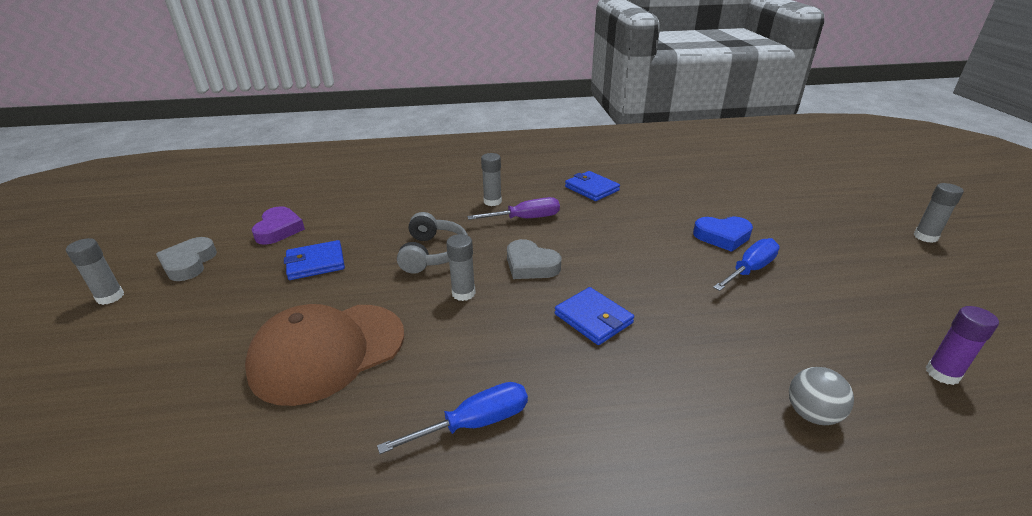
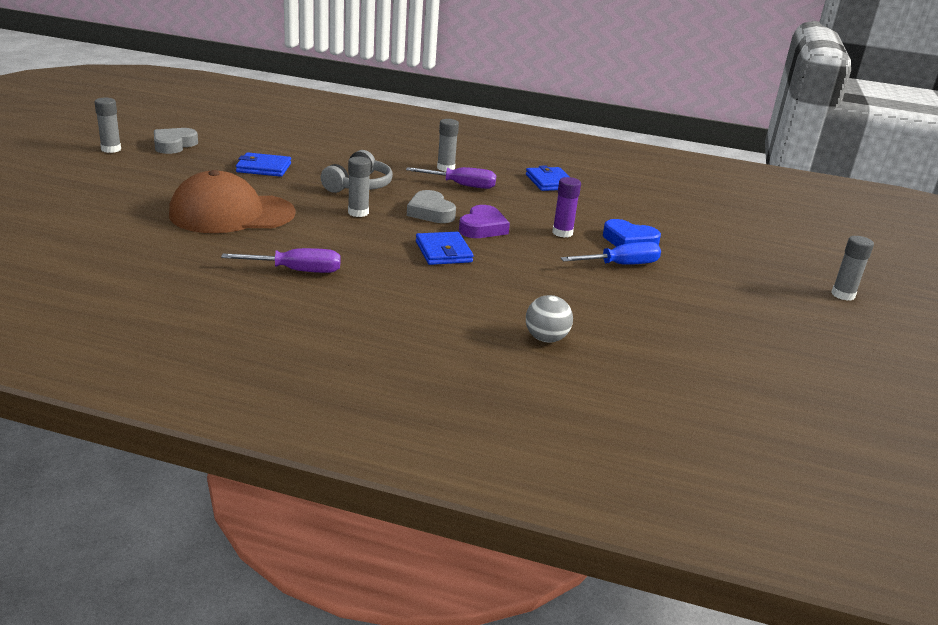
camera: 20 degrees right, 5 degrees down
(279, 229) = (253, 142): purple heart -> purple heart (482, 228)
(474, 423) = (297, 271): blue screwdriver -> purple screwdriver
(942, 374) = (693, 357): purple glue stick -> purple glue stick (562, 233)

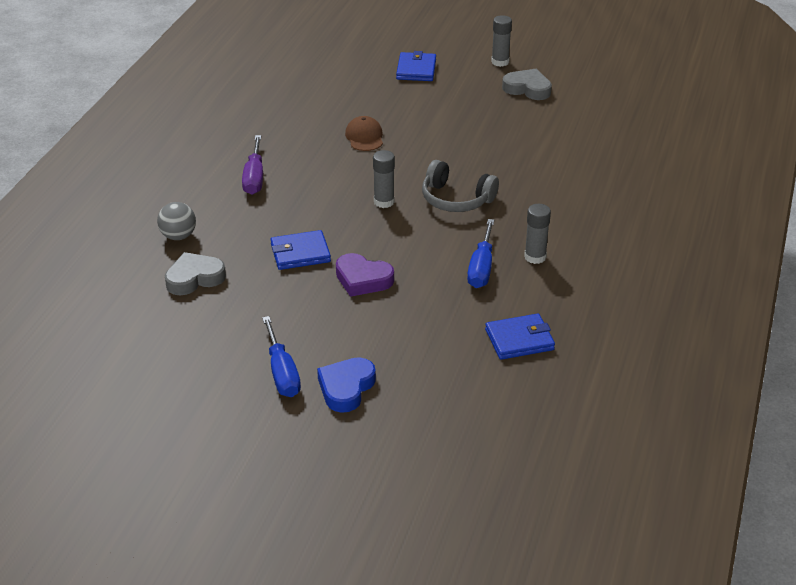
camera: 95 degrees right, 10 degrees up
(232, 214) = (364, 137): brown cap -> brown cap, size x0.46
(264, 168) = (484, 142): blue wallet -> blue wallet (416, 69)
(430, 212) = (396, 245): grey heart -> grey heart (194, 278)
(461, 185) = (481, 268): purple screwdriver -> blue screwdriver
(546, 339) = (133, 306): grey ball -> grey ball (178, 236)
(562, 233) = (360, 336): purple glue stick -> none
(843, 295) = (214, 559): grey glue stick -> none

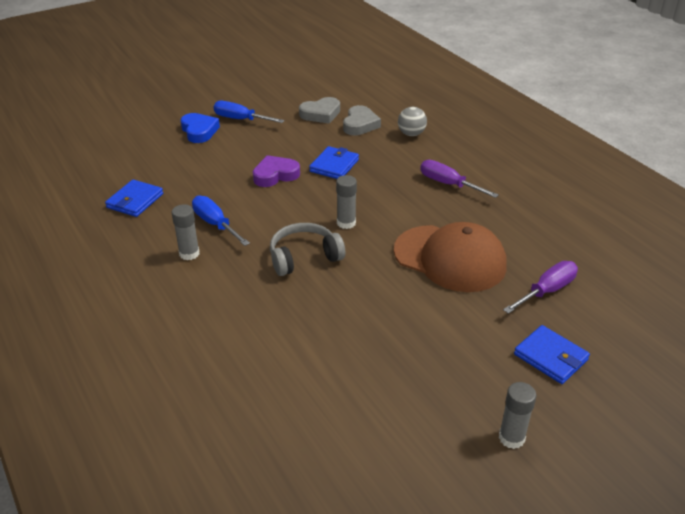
camera: 130 degrees right, 0 degrees up
(349, 89) = (546, 291): none -> purple screwdriver
(364, 137) = (450, 258): brown cap -> brown cap, size x2.16
(527, 89) = (428, 419): grey heart -> grey heart (321, 114)

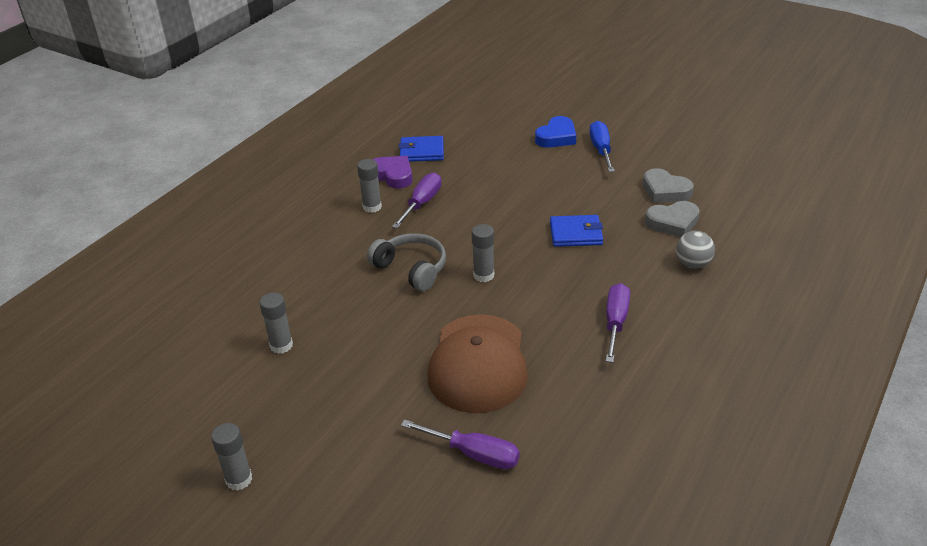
camera: 65 degrees right, 0 degrees up
(215, 224) = (422, 203): blue screwdriver -> purple screwdriver
(275, 175) = (525, 205): purple heart -> purple heart (392, 175)
(347, 366) = (281, 345): none -> grey glue stick
(551, 357) = (366, 482): blue wallet -> none

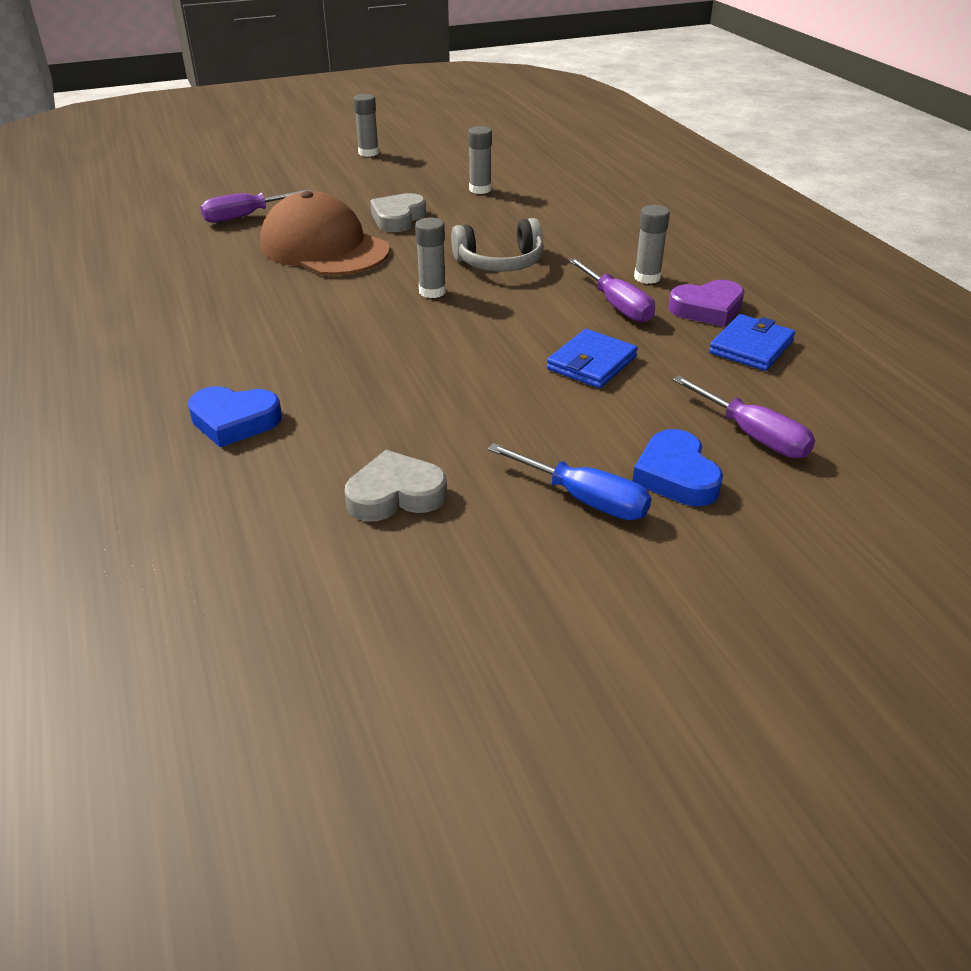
camera: 125 degrees right, 0 degrees up
(576, 233) = (415, 372): blue wallet -> blue wallet (592, 363)
(615, 322) = (249, 326): purple screwdriver -> purple screwdriver (752, 435)
(673, 223) = (323, 455): grey heart -> grey heart (398, 218)
(693, 264) = (234, 421): grey ball -> blue heart

